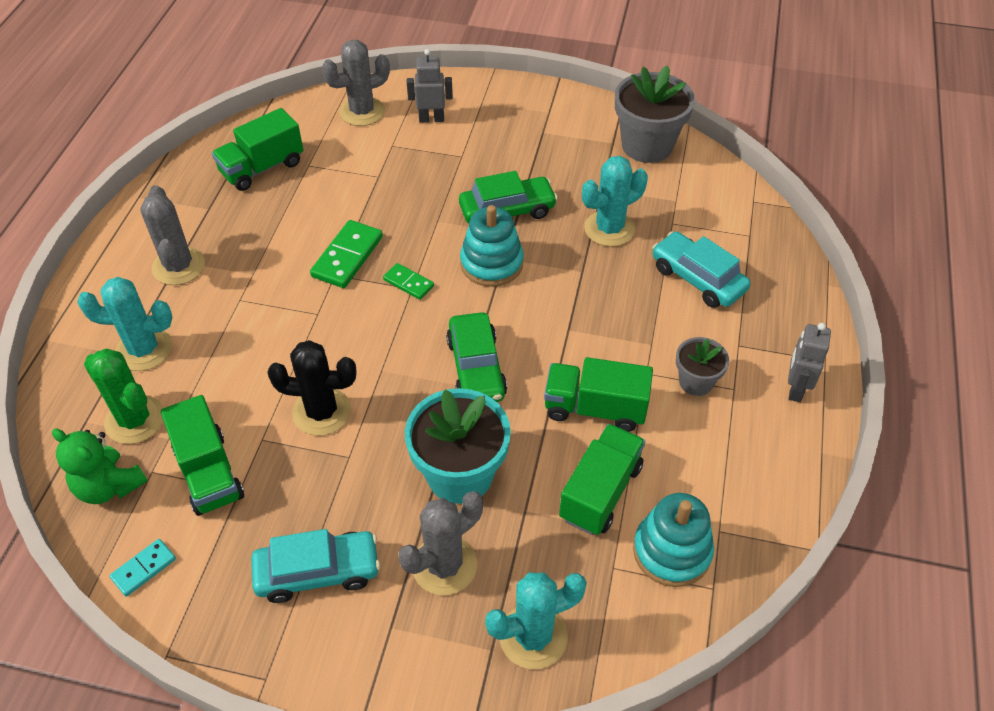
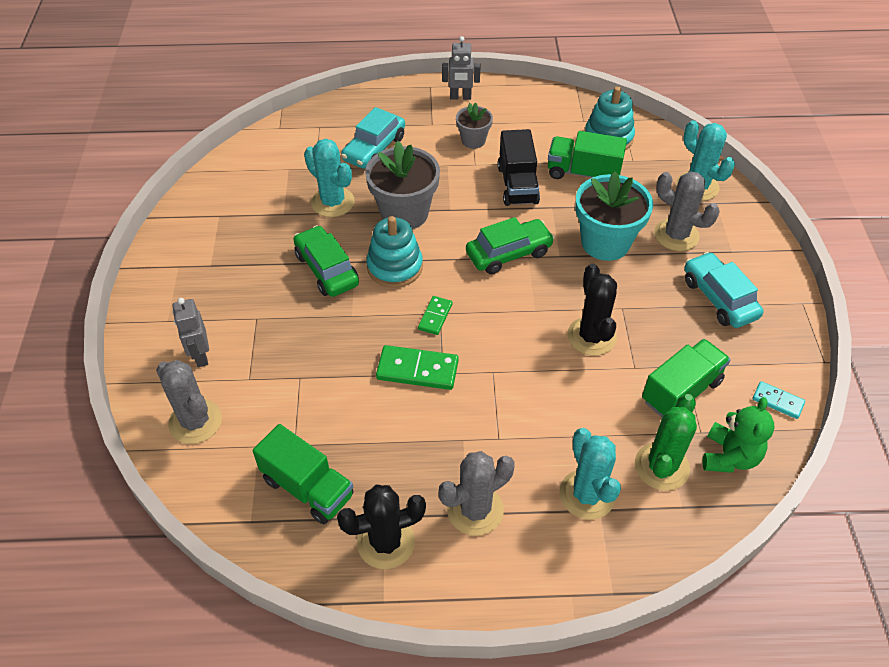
camera: 105 degrees left, 0 degrees up
(185, 206) = (386, 542): none -> black cactus
(595, 408) = (517, 185): green truck -> black truck
(647, 145) = (220, 193): grey flower pot -> grey flower pot (404, 213)

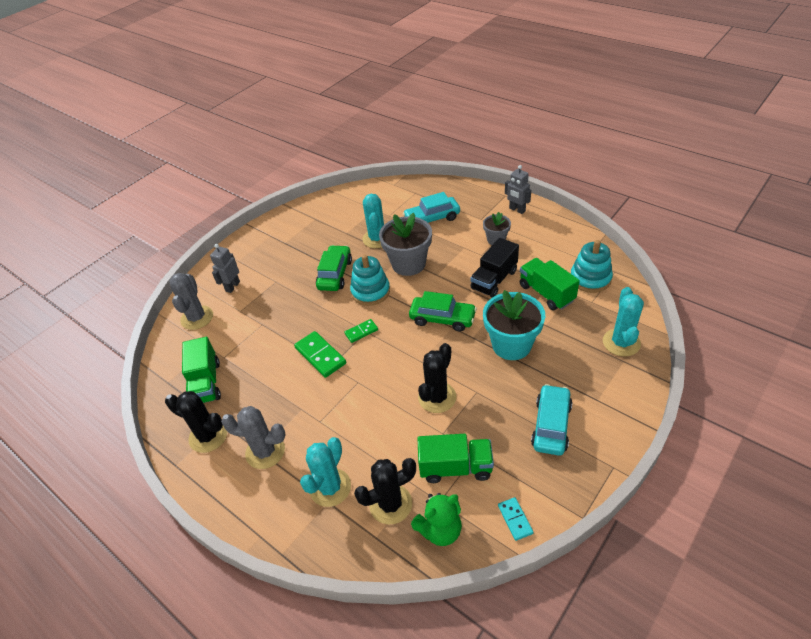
camera: 45 degrees right, 5 degrees down
(661, 467) = (390, 504): green cactus -> black cactus
(676, 235) = (567, 367): grey cactus -> none

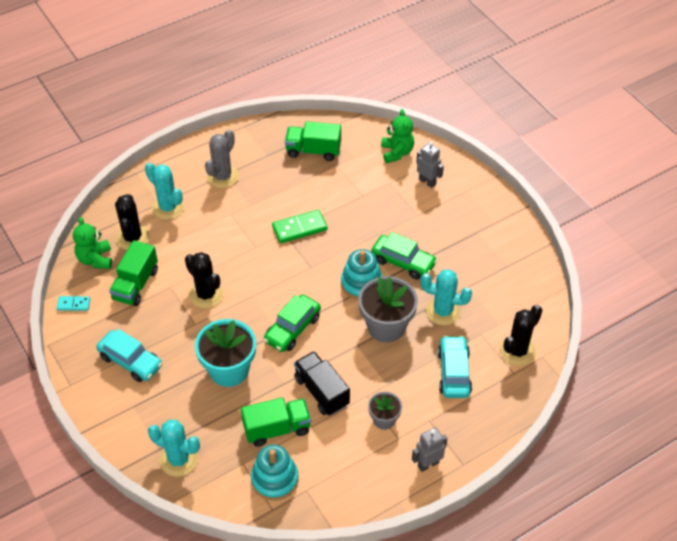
camera: 105 degrees right, 5 degrees up
(197, 318) = (396, 152): grey cactus -> green teddy bear
(208, 436) = (258, 146): black cactus -> black cactus (517, 351)
(361, 332) = (311, 263): green domino -> none

